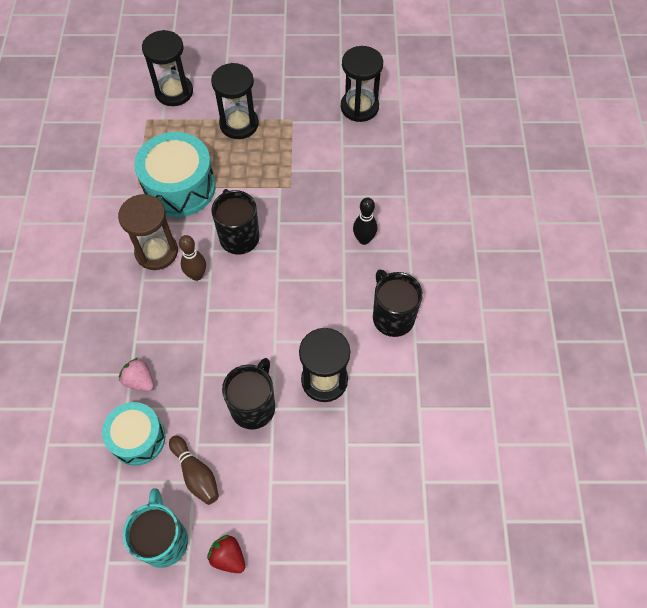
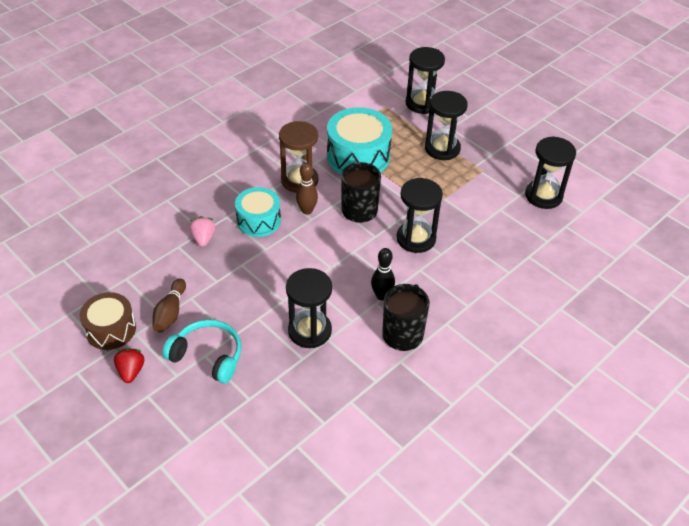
camera: 45 degrees right, 15 degrees down
(138, 438) = (164, 266): turquoise drum -> turquoise drum (258, 221)
(164, 540) = (111, 329): turquoise mug -> brown drum
(254, 406) = (248, 307): black mug -> none
(273, 480) = (208, 356): none -> turquoise headphones
(310, 225) = (416, 238): none -> black hourglass
(364, 239) = (443, 274): black bowling pin -> black bowling pin (381, 296)

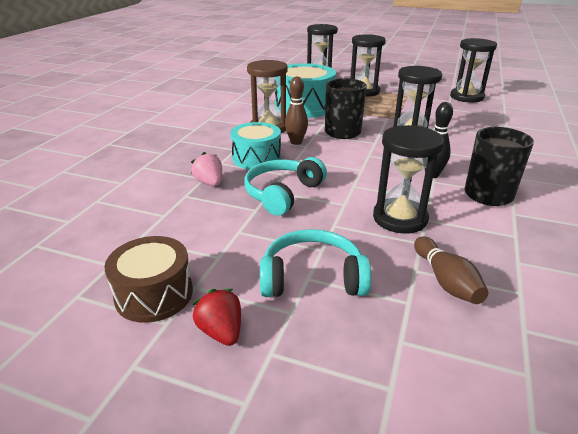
camera: 25 degrees left, 15 degrees down
(170, 312) = (225, 252): brown bowling pin -> brown bowling pin (446, 281)
(247, 271) = (282, 193): none -> turquoise headphones

